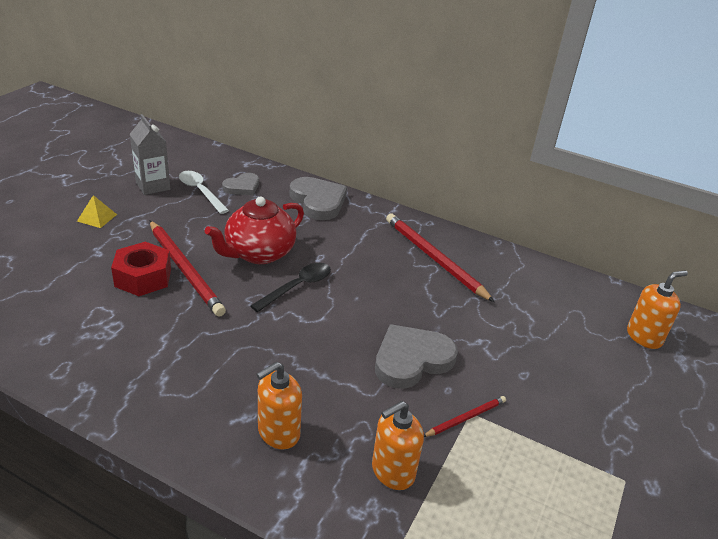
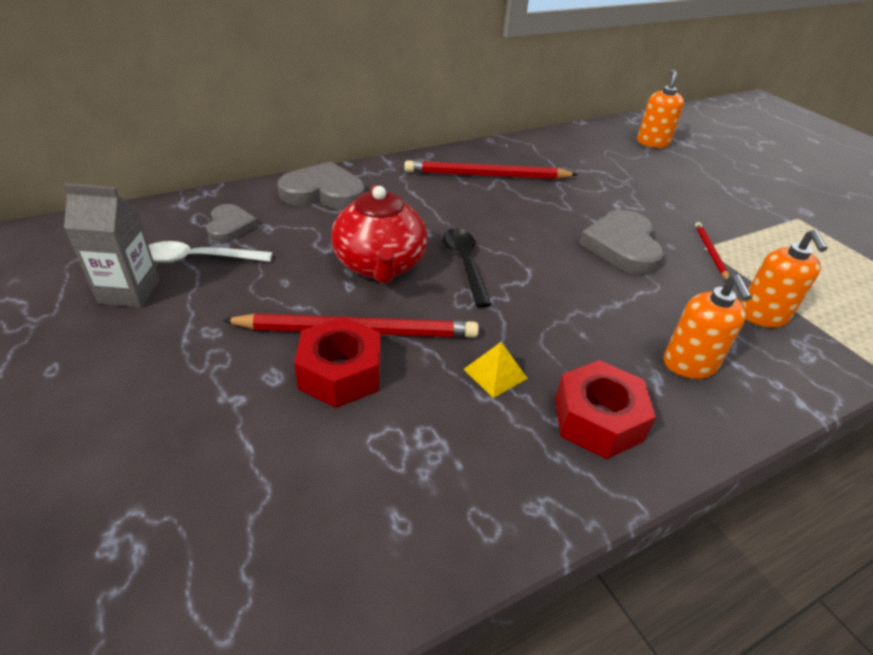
camera: 55 degrees left, 5 degrees up
(97, 217) = (141, 372): yellow pyramid -> yellow pyramid (495, 373)
(178, 395) = (597, 420): none -> red nut

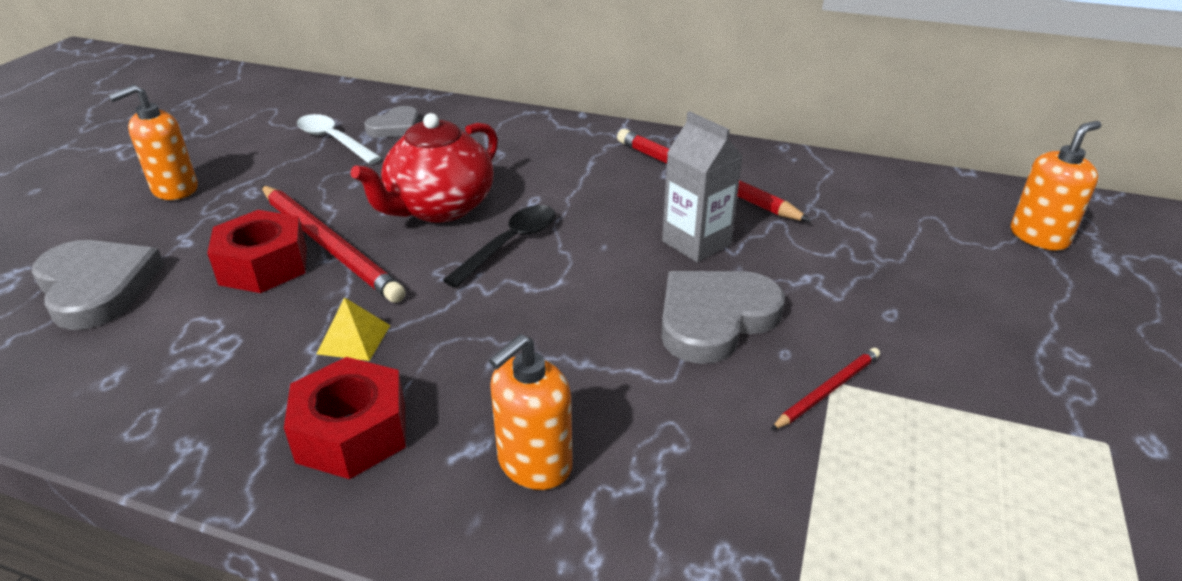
camera: 50 degrees right, 5 degrees down
(129, 292) = (259, 143): grey carton -> grey carton (696, 243)
(323, 192) = (511, 130): grey heart -> grey heart (97, 287)
(763, 316) = (740, 493): orange soap dispenser -> orange soap dispenser (175, 189)

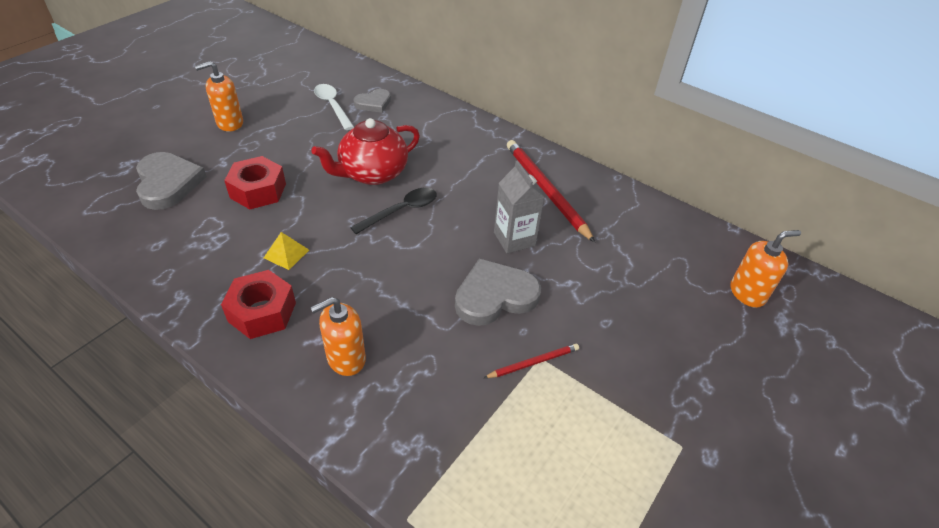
camera: 15 degrees right, 10 degrees up
(328, 245) = (298, 185): red pencil -> none

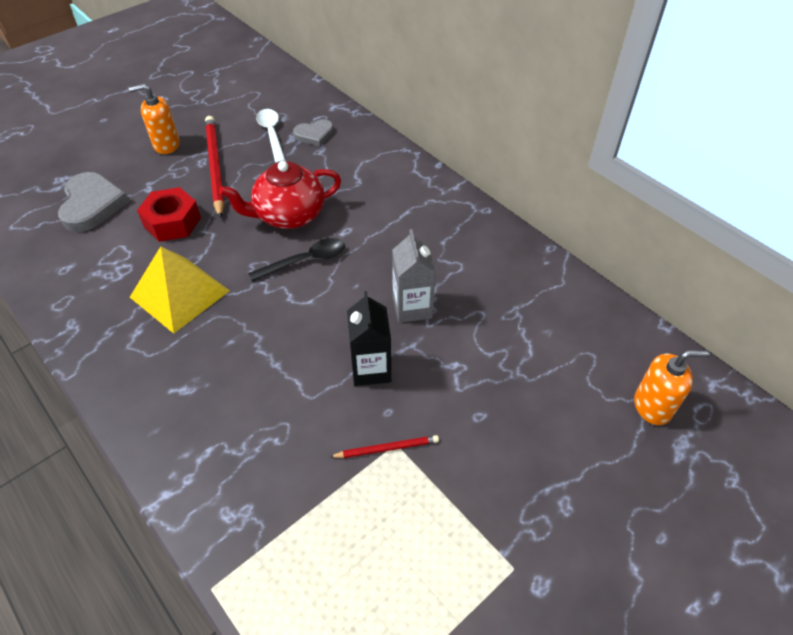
camera: 15 degrees right, 5 degrees up
(262, 312) = (140, 352): red nut -> none
(286, 254) = (180, 294): yellow pyramid -> yellow pyramid, size x2.19
(346, 358) = (203, 413): orange soap dispenser -> none
(495, 296) = (371, 369): grey heart -> black carton
(546, 191) = (464, 256): red pencil -> red pencil (215, 167)

